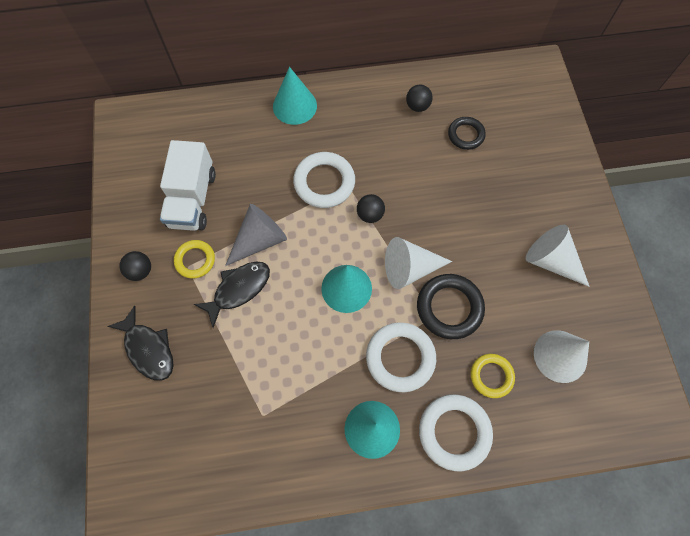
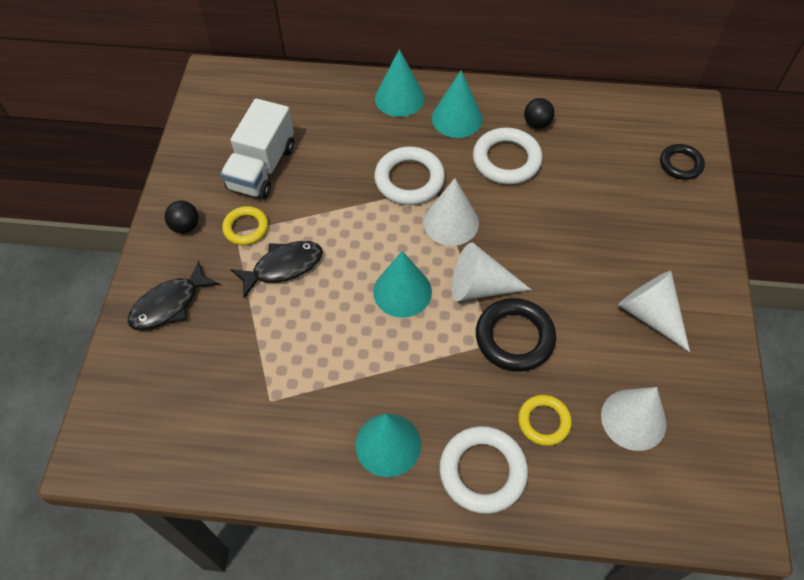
camera: 15 degrees right, 10 degrees down
(148, 349) = (169, 305): black fish -> black fish turned 75 degrees clockwise
(259, 240) = (321, 223): grey cone -> none
(349, 115) = (457, 118): none -> turquoise cone
(370, 215) = (451, 222): black ball -> white cone
(400, 358) = (442, 377): white ring -> white ring (506, 160)
(465, 135) = (584, 163): black ring -> black ring (680, 164)

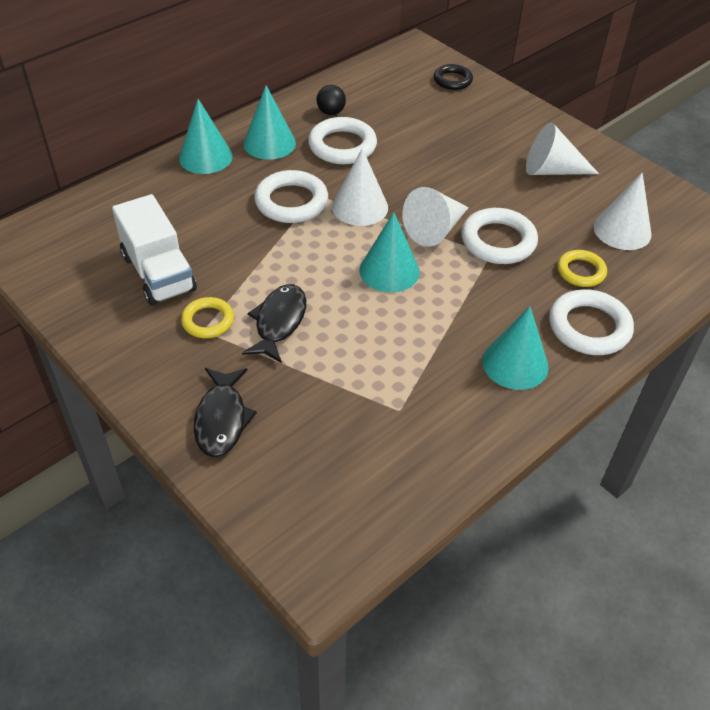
camera: 50 degrees left, 10 degrees down
(185, 226) = (151, 358): black ball -> none
(514, 337) = (498, 241): black ring -> white ring

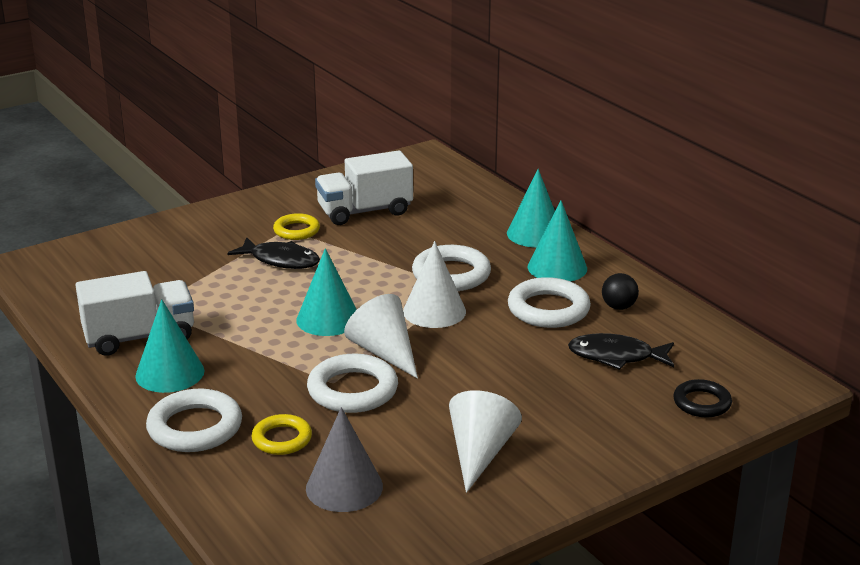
camera: 100 degrees right, 20 degrees down
(222, 419) = (186, 234): black fish -> black fish (616, 356)
(459, 403) = (139, 337): none -> white truck
(622, 230) = (344, 487): white cone -> grey cone

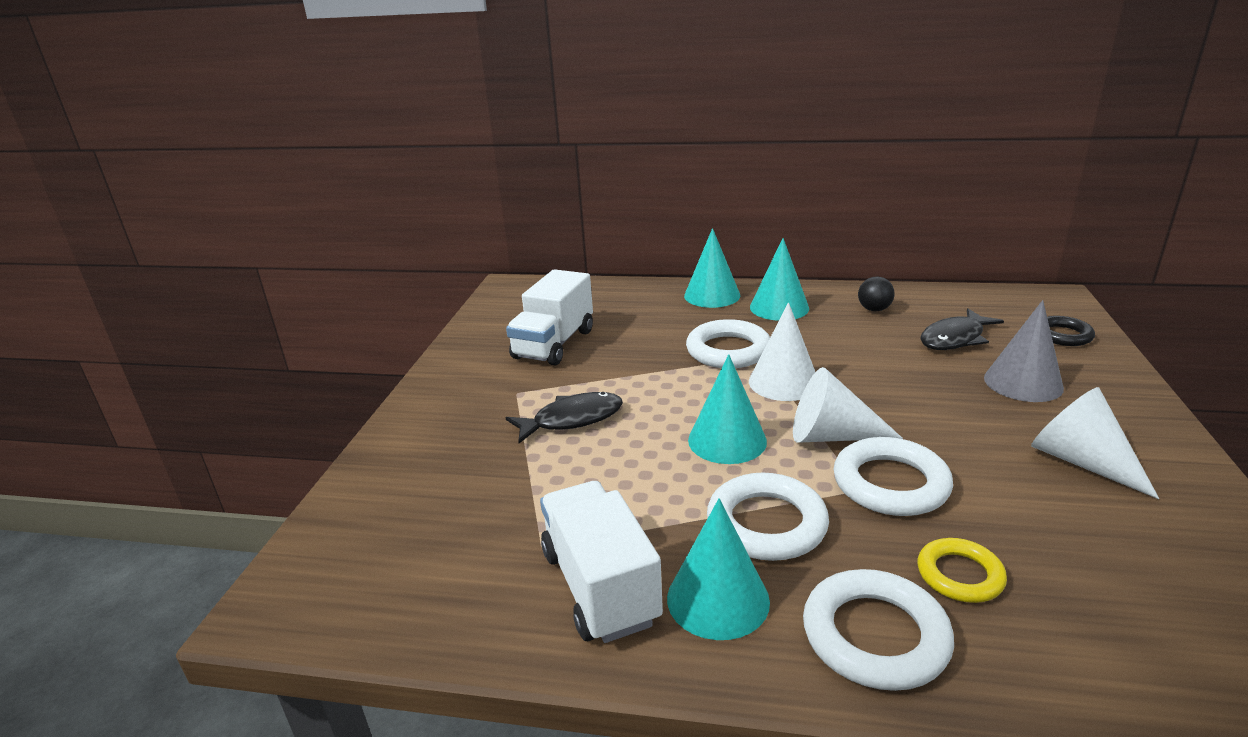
camera: 45 degrees left, 0 degrees up
(139, 337) = (600, 586): white truck -> white truck turned 45 degrees counterclockwise
(296, 230) = (529, 389): yellow ring -> none
(344, 487) = (1104, 574): grey cone -> grey cone (1023, 383)
(548, 309) = (844, 335): white ring -> white ring (766, 523)

